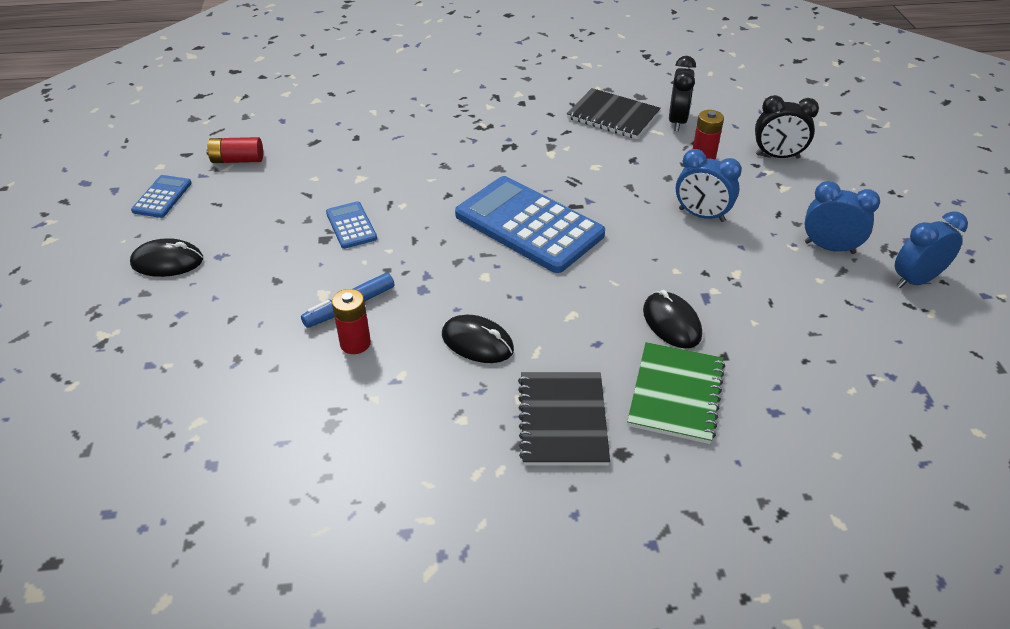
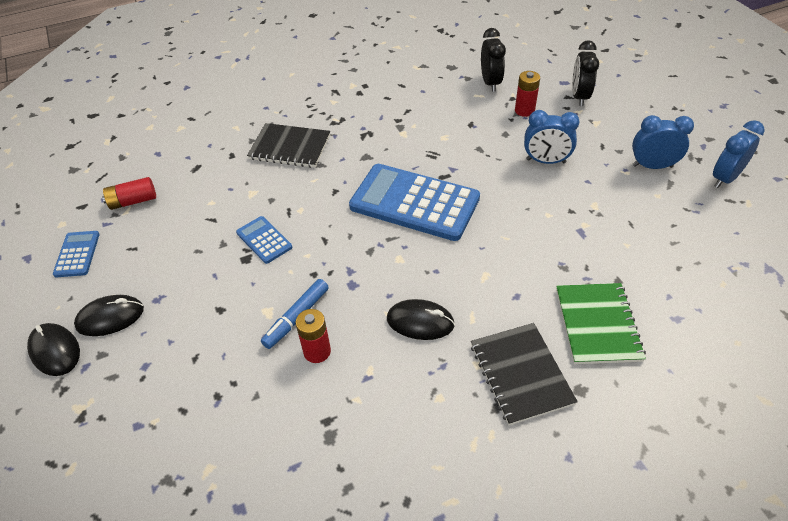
camera: 15 degrees left, 5 degrees up
(613, 116) = (438, 89): black notebook -> black notebook (290, 147)
(671, 323) = (566, 262): black mouse -> black mouse (55, 351)
(777, 156) = (579, 96): black clock -> black clock turned 105 degrees clockwise

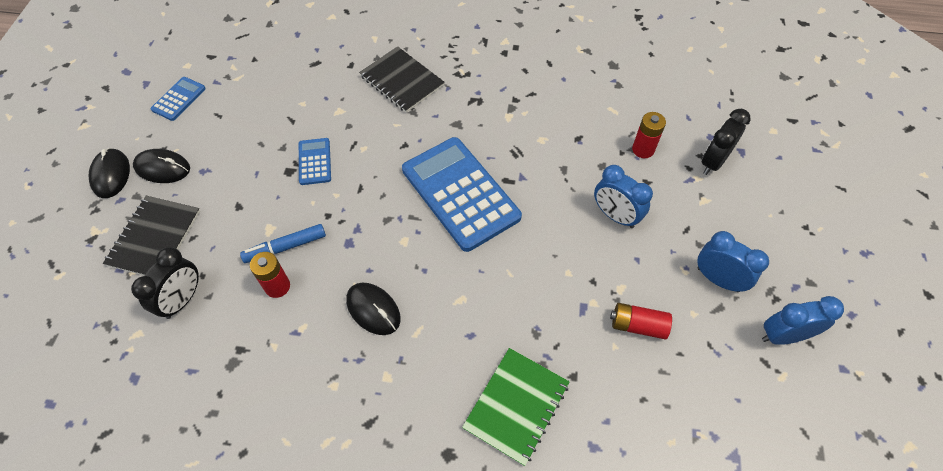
camera: 30 degrees right, 10 degrees up
(133, 201) = (248, 71): red battery -> red battery (638, 325)
(490, 83) = (636, 101): black clock -> black clock (183, 300)
(521, 374) = (413, 408): black notebook -> black notebook (155, 238)

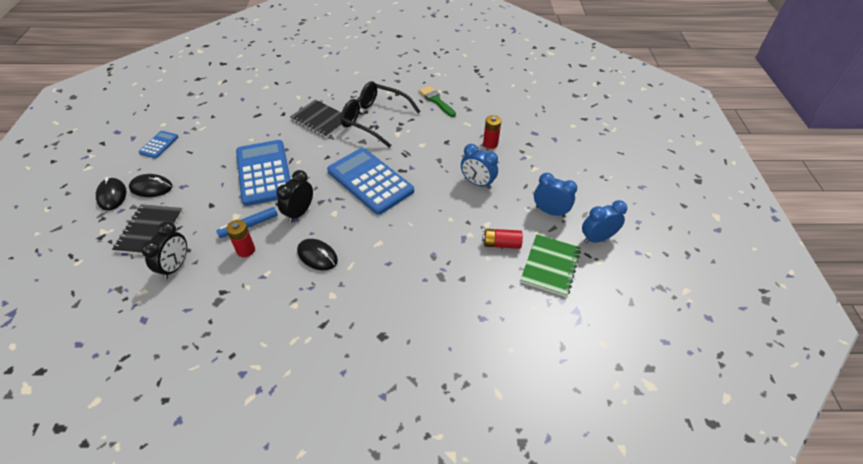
camera: 10 degrees left, 10 degrees down
(315, 162) = (264, 173): blue calculator -> blue calculator, size x2.18
(478, 89) = (374, 119): none -> black glasses
(516, 406) = (425, 301): green notebook -> green notebook (550, 266)
(572, 65) = (436, 100): none -> green brush
(713, 162) = (537, 146): black clock -> black clock (299, 213)

